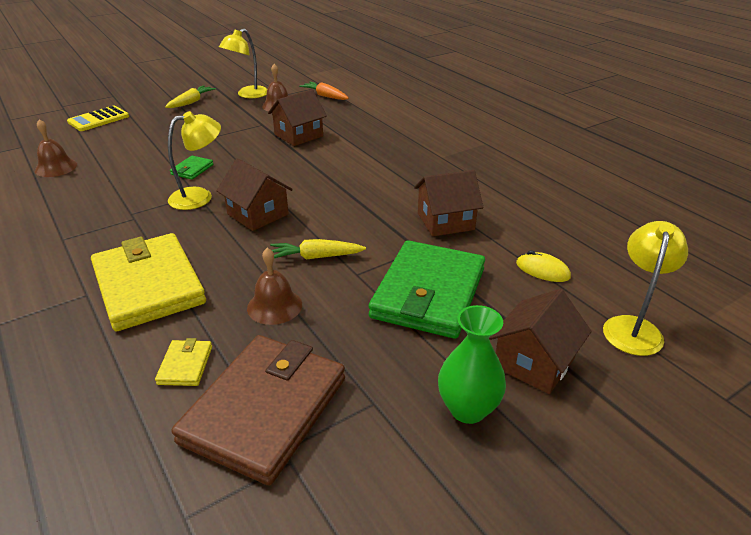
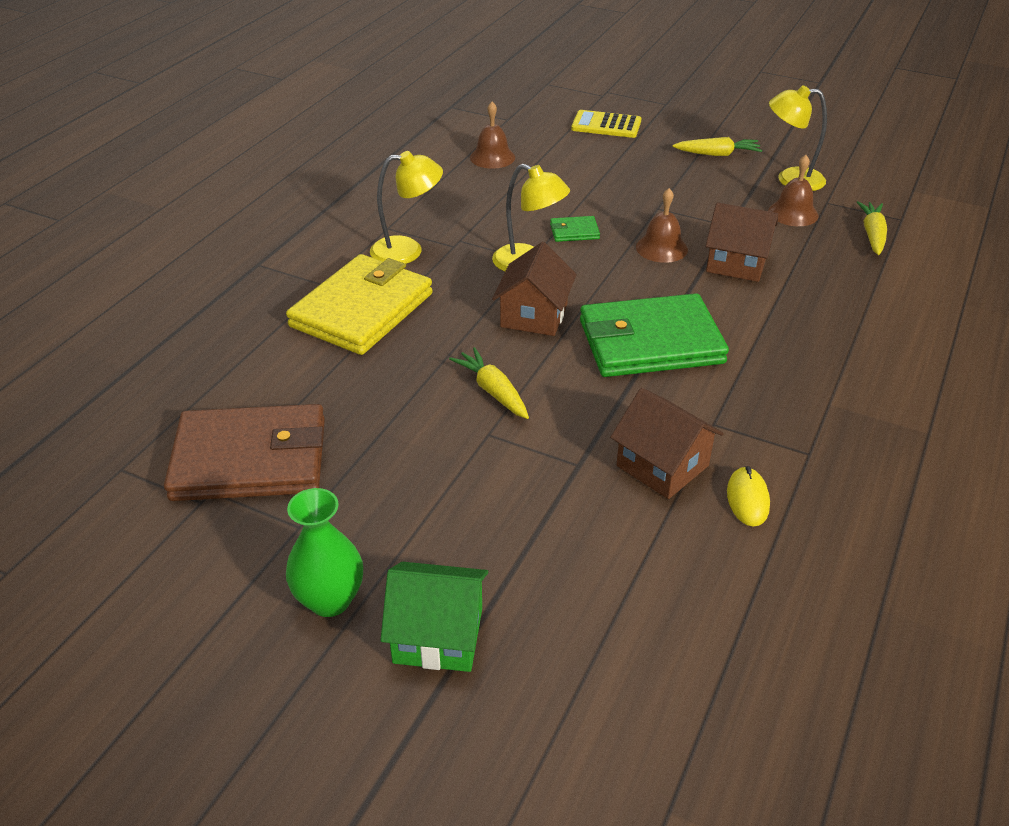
camera: 60 degrees right, 5 degrees up
(185, 365) = (275, 386): yellow wallet -> none
(274, 306) = (390, 400): brown bell -> brown bell (661, 248)
(325, 96) = (872, 235): orange carrot -> yellow carrot
(428, 293) = (498, 503): green wallet -> green wallet (650, 342)
(534, 362) = (438, 635): brown house -> green house
(542, 270) = (632, 594): yellow mouse -> yellow mouse (747, 499)
(633, 327) = (577, 722): yellow lamp -> yellow lamp (407, 250)

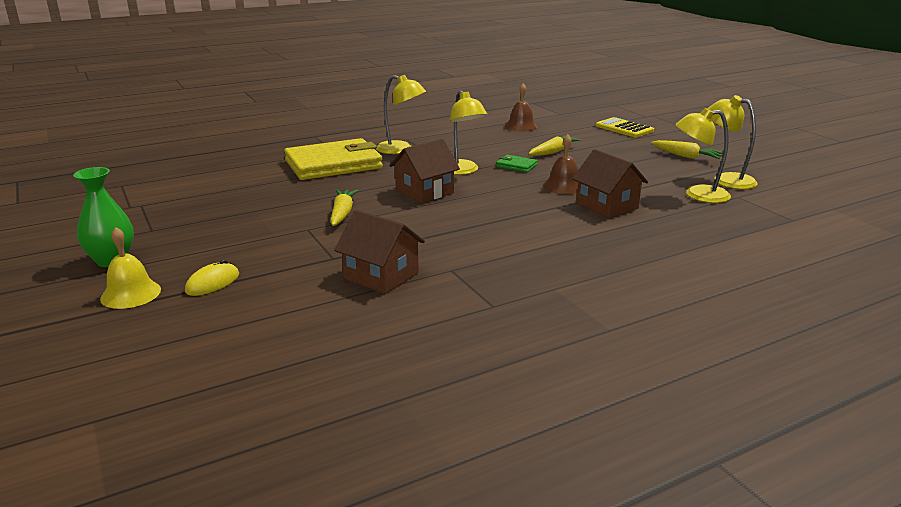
camera: 35 degrees right, 15 degrees down
(250, 459) = (178, 200): brown wallet -> none
(438, 635) = (130, 294): green house -> yellow bell
(650, 342) = (477, 222): green wallet -> none
(662, 466) = (381, 276): brown house -> brown house turned 45 degrees counterclockwise
(747, 499) = (408, 310): yellow mouse -> yellow mouse (212, 283)
(793, 213) = (698, 195): brown bell -> yellow lamp
(872, 235) = (749, 221): yellow carrot -> yellow carrot (553, 152)

